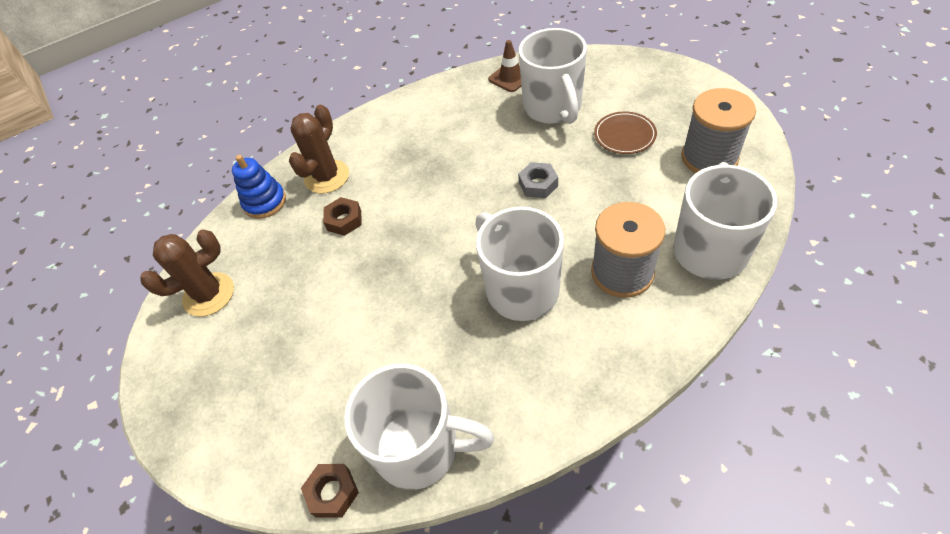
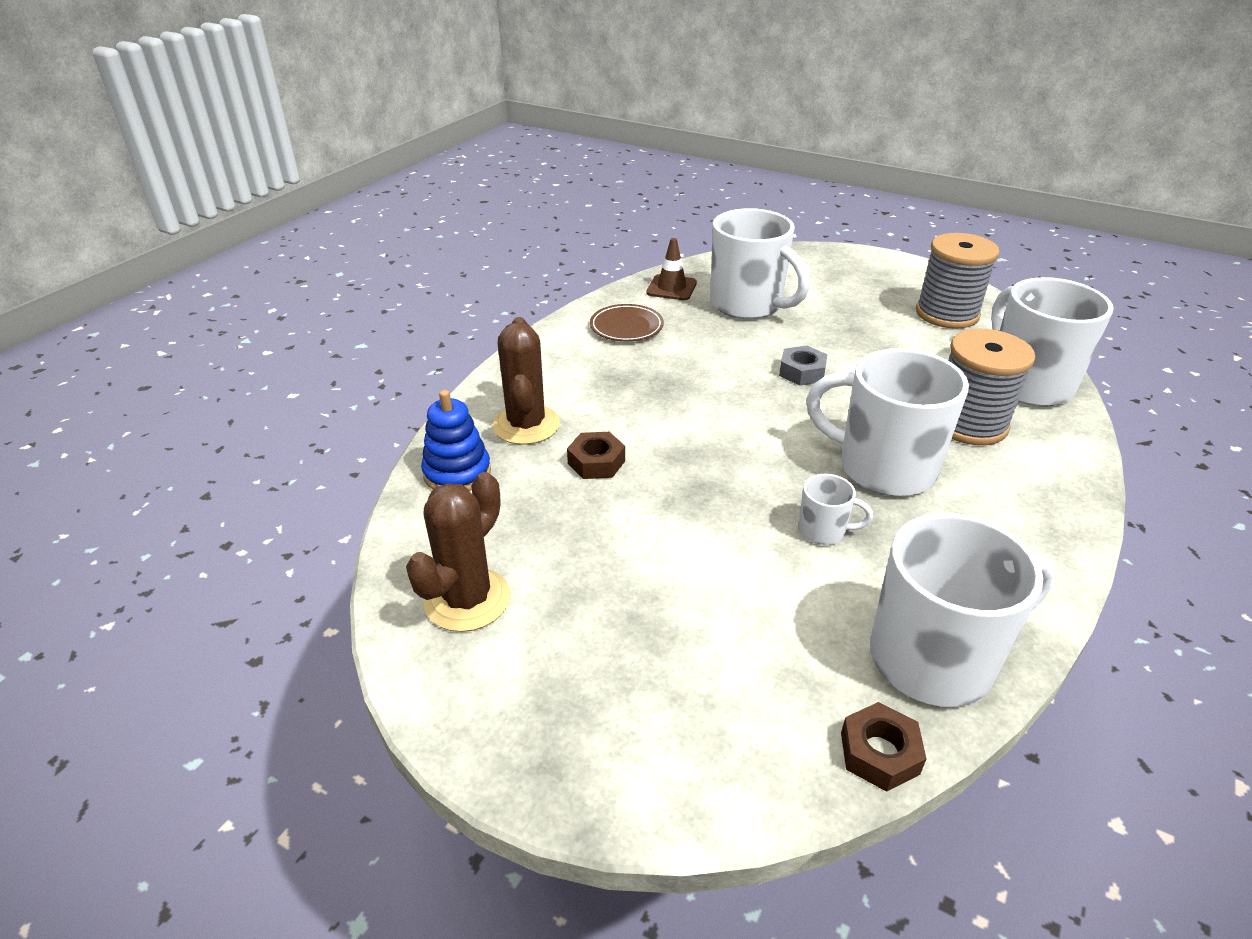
camera: 35 degrees left, 15 degrees down
(435, 325) = (823, 531): none -> white mug
(624, 135) = (847, 313): brown plate -> brown plate (626, 327)

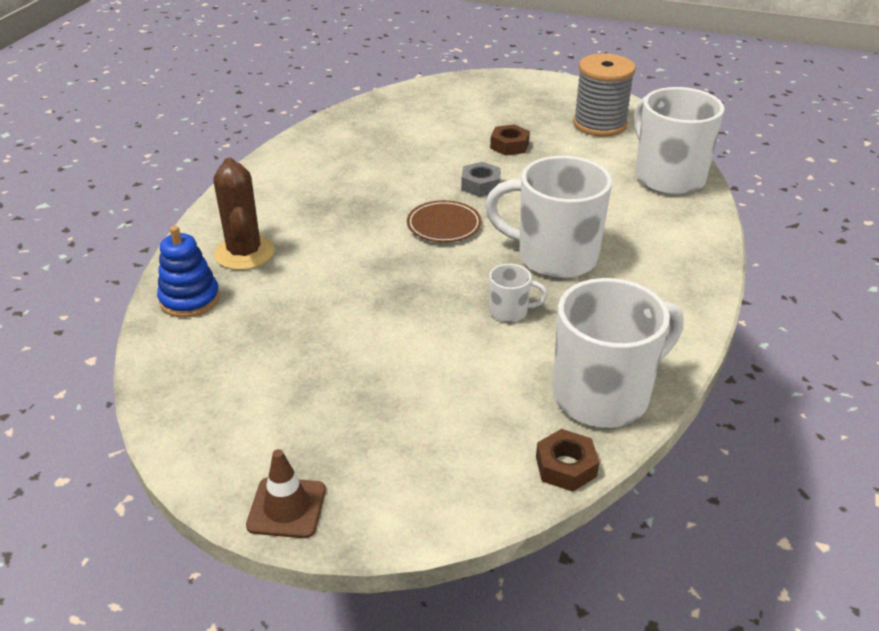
camera: 10 degrees left, 0 degrees up
(467, 599) = (219, 399): brown cactus -> none
(596, 462) = (312, 277): brown nut -> brown nut (509, 145)
(626, 327) = (321, 159): brown plate -> brown plate (444, 225)
(671, 288) = (357, 121): brown traffic cone -> brown traffic cone (287, 508)
(748, 305) = (428, 131): white mug -> none
(969, 423) = (622, 214): grey spool -> none

